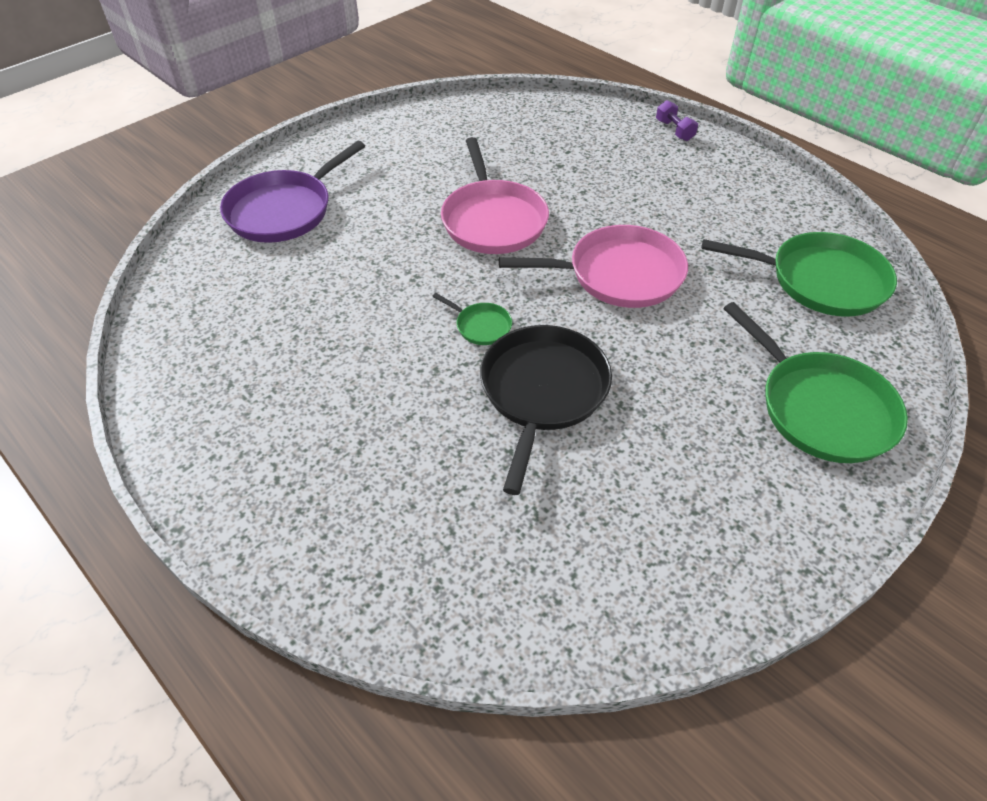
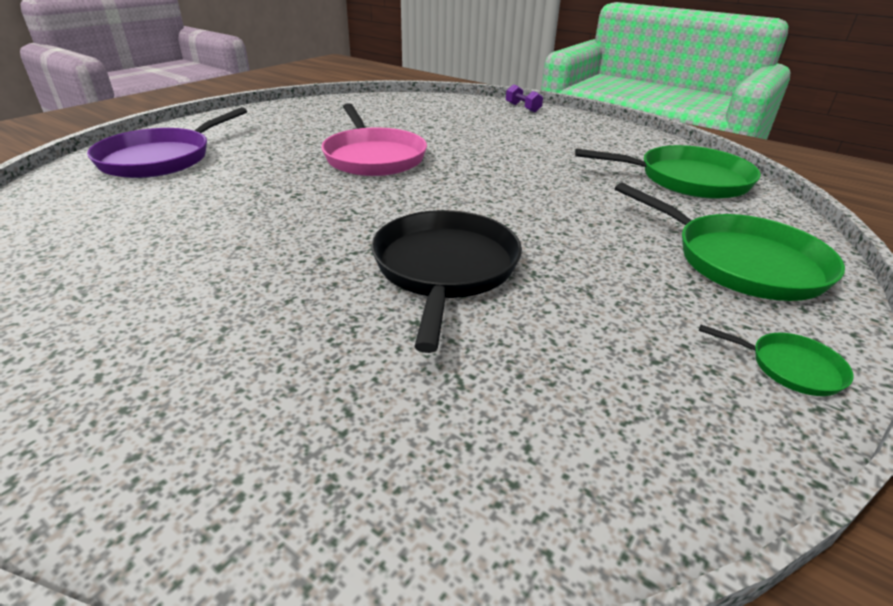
camera: 10 degrees left, 15 degrees down
(481, 326) = (369, 224): green pan -> green pan (790, 367)
(619, 274) = (502, 184): pink pan -> none

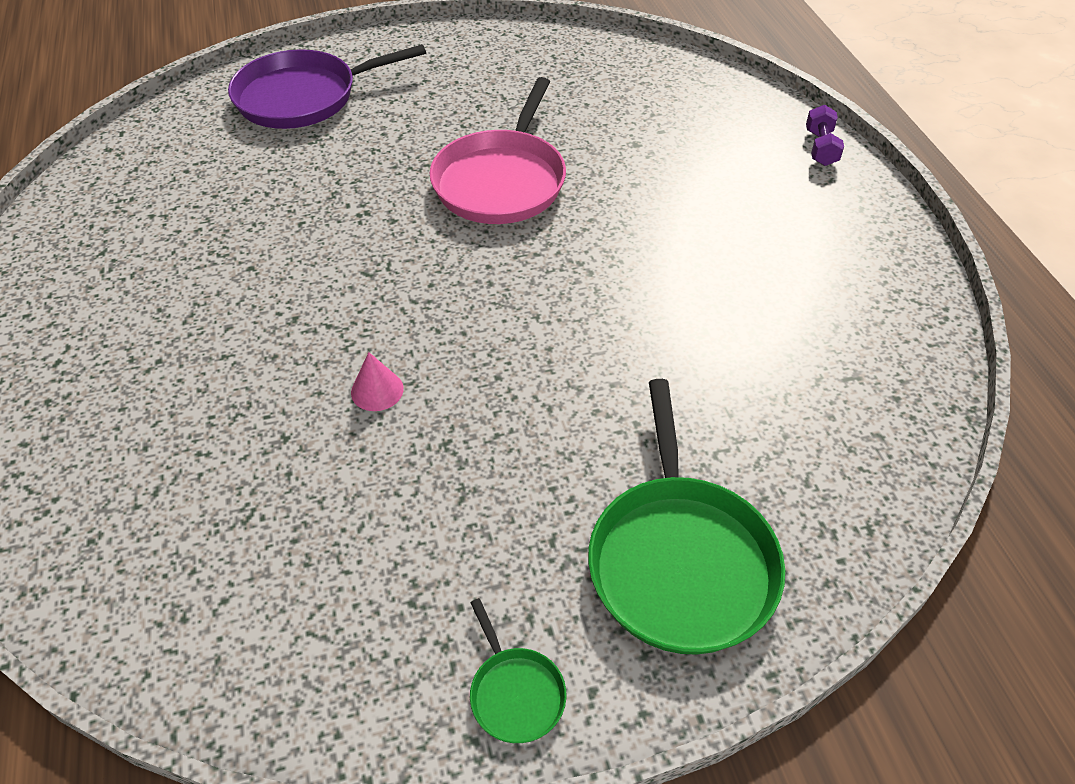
camera: 40 degrees right, 15 degrees up
(445, 268) = (377, 390): black pan -> pink cone
(687, 180) = (838, 405): green pan -> none

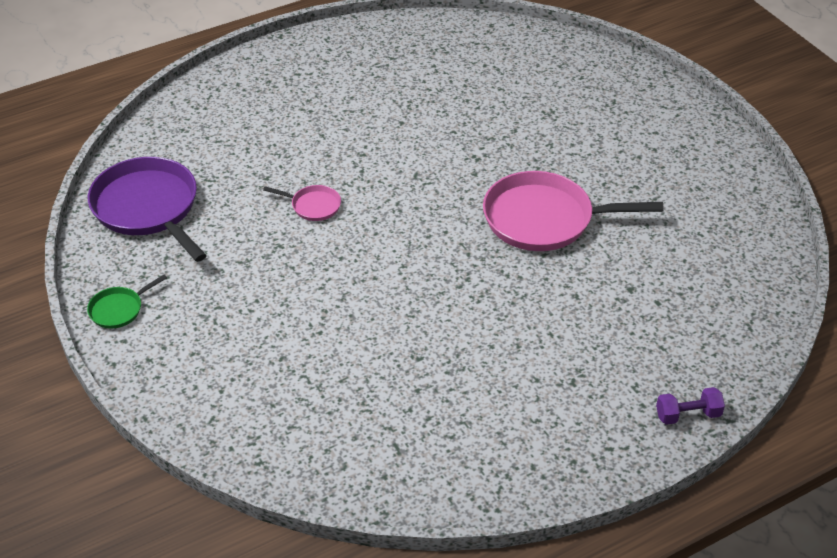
camera: 75 degrees right, 5 degrees down
(303, 97) = (596, 92): purple pan -> purple pan (148, 208)
(377, 390) = (313, 206): pink cone -> pink pan
(680, 561) = (215, 368): green pan -> none

